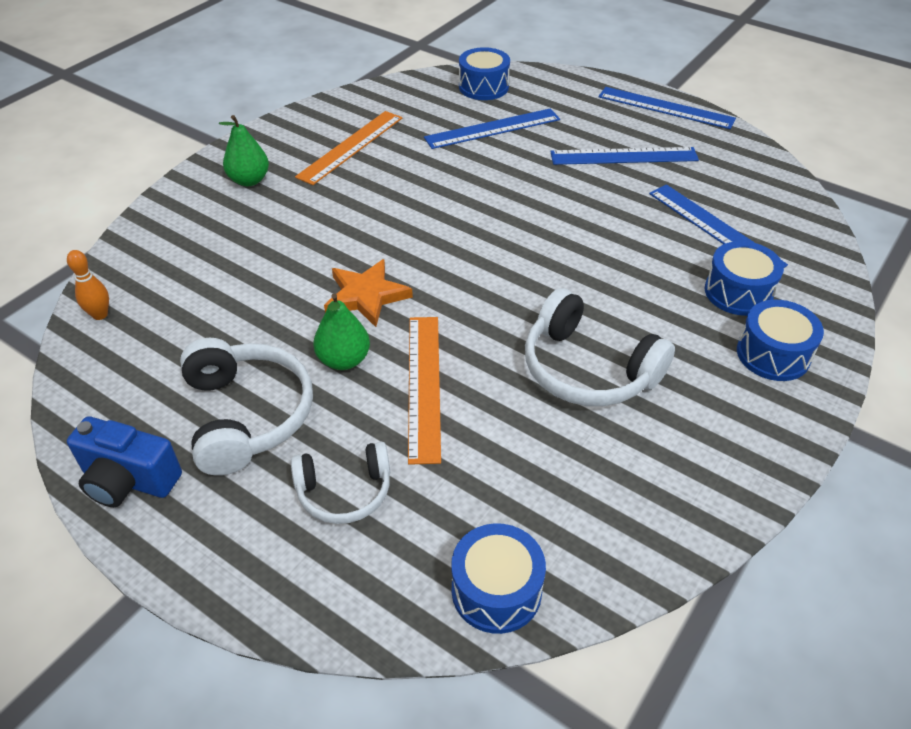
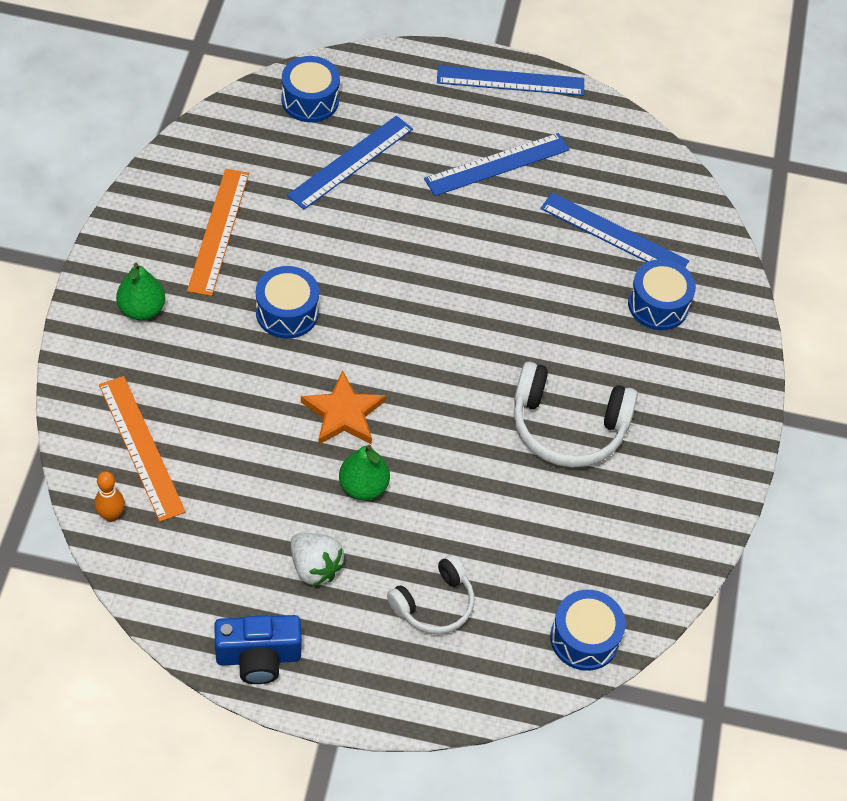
camera: 30 degrees left, 10 degrees up
(247, 415) = (315, 567): white headphones -> white strawberry
(424, 385) = (444, 488): orange ruler -> orange ruler (141, 447)
(773, 354) = (705, 362): blue drum -> blue drum (287, 312)

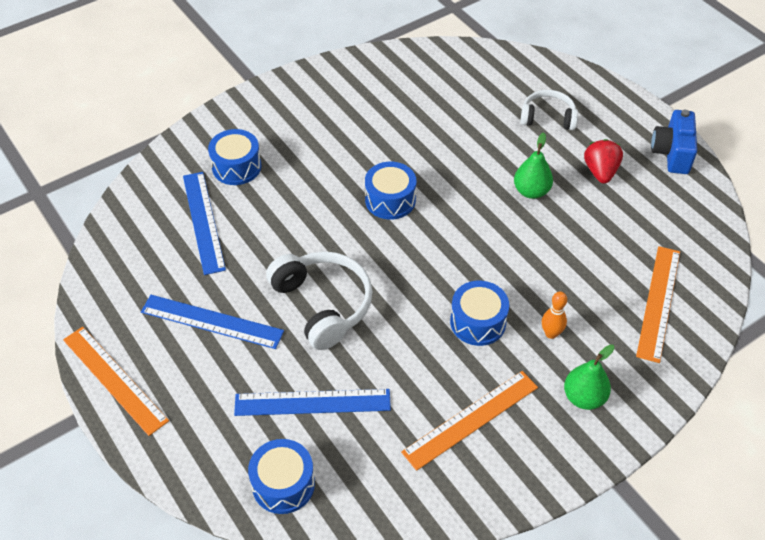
camera: 130 degrees left, 5 degrees down
(111, 515) = (710, 275): orange bowling pin -> orange bowling pin (551, 333)
(258, 657) = (672, 153): blue camera -> blue camera turned 120 degrees counterclockwise
(315, 567) = (600, 172): white strawberry -> red strawberry
(343, 413) = (503, 236): orange star -> none
(510, 81) = (114, 379): blue ruler -> orange ruler
(567, 426) = (375, 144): white headphones -> white headphones (323, 304)
(584, 638) = (484, 60): blue drum -> blue drum (390, 200)

